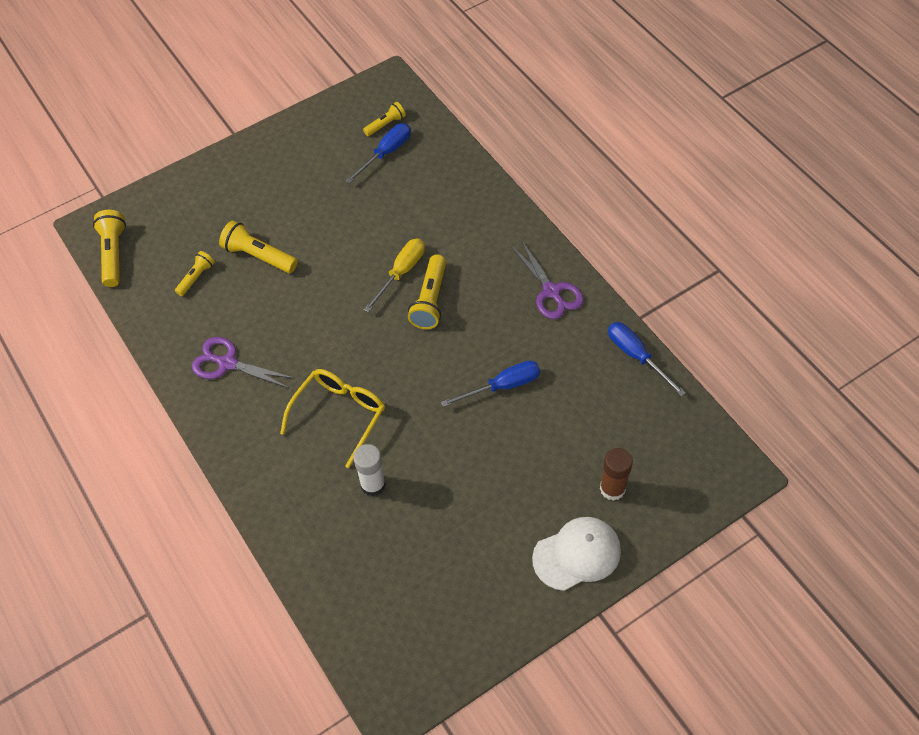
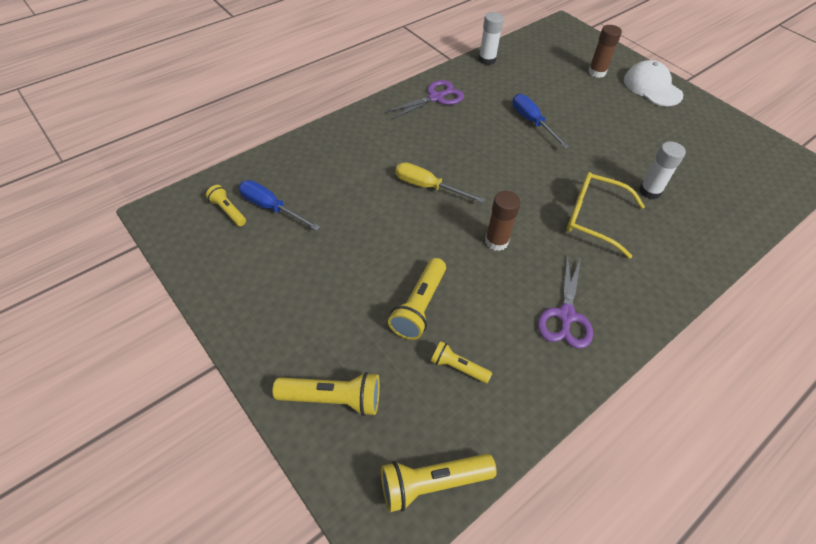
camera: 100 degrees left, 5 degrees down
(321, 322) = (496, 241): none -> brown glue stick
(430, 300) = (456, 166): yellow flashlight -> yellow flashlight (332, 399)
(636, 356) = (487, 60): blue screwdriver -> white glue stick

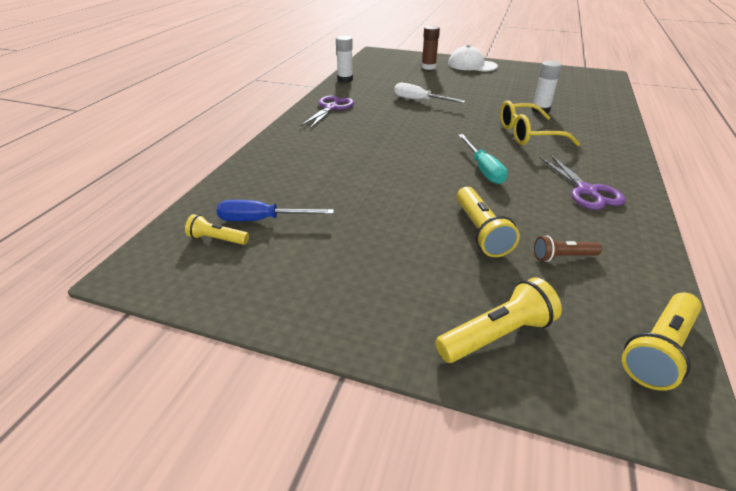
camera: 30 degrees left, 15 degrees down
(427, 187) = (390, 157): yellow screwdriver -> none
(458, 367) = (563, 257): yellow flashlight -> brown flashlight
(496, 241) = (483, 169): brown glue stick -> turquoise screwdriver
(532, 122) = (419, 100): blue screwdriver -> white screwdriver

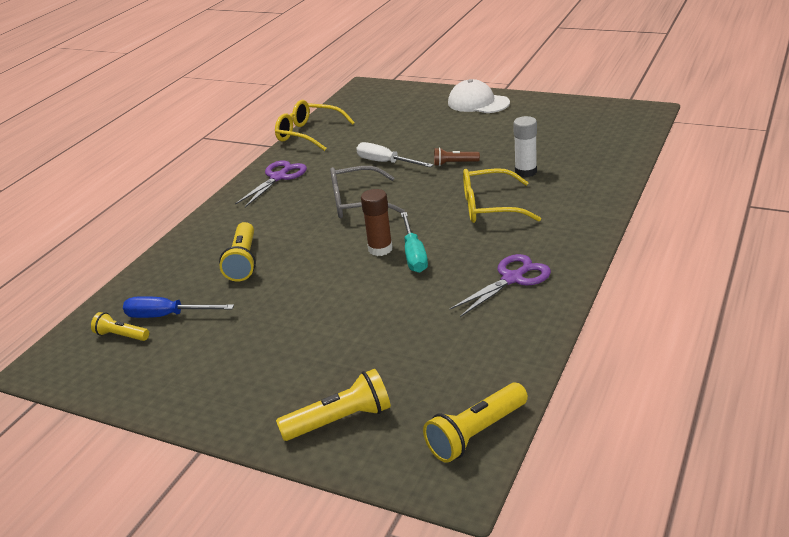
camera: 10 degrees right, 5 degrees down
(345, 79) = (309, 134): white glue stick -> yellow glasses
(410, 128) = (358, 203): none -> grey glasses
(428, 67) = (420, 109): brown glue stick -> brown glue stick (380, 249)
(480, 231) = (374, 325): yellow flashlight -> yellow flashlight (243, 261)
(563, 257) = (442, 350): brown flashlight -> brown flashlight (454, 163)
(586, 191) = (512, 279): purple scissors -> purple scissors turned 120 degrees counterclockwise

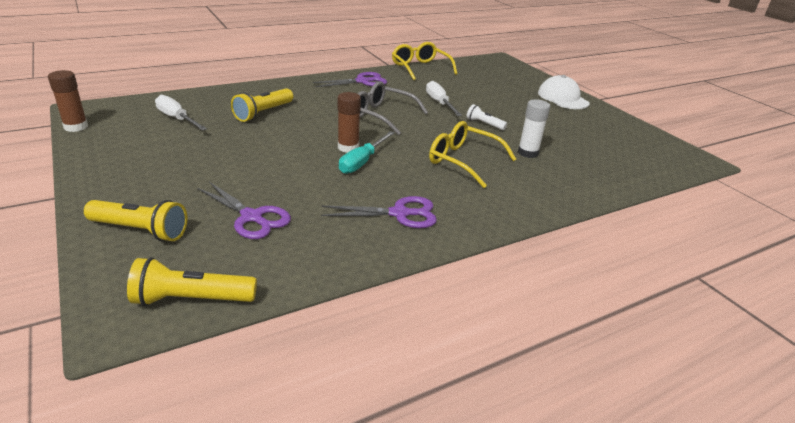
camera: 30 degrees right, 0 degrees up
(76, 385) = (76, 127): none -> brown glue stick
(121, 336) = (140, 116): yellow flashlight -> none
(167, 316) = (177, 118): blue screwdriver -> white screwdriver
(409, 352) = (252, 217): none -> purple scissors
(454, 163) = (484, 124): brown flashlight -> white flashlight

